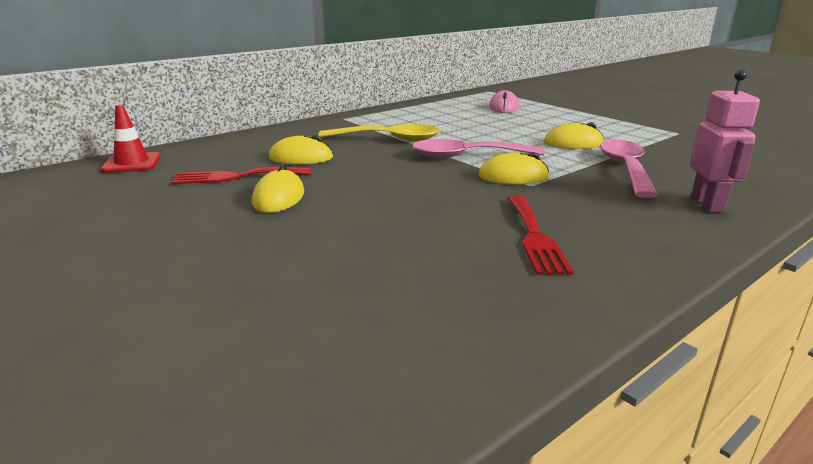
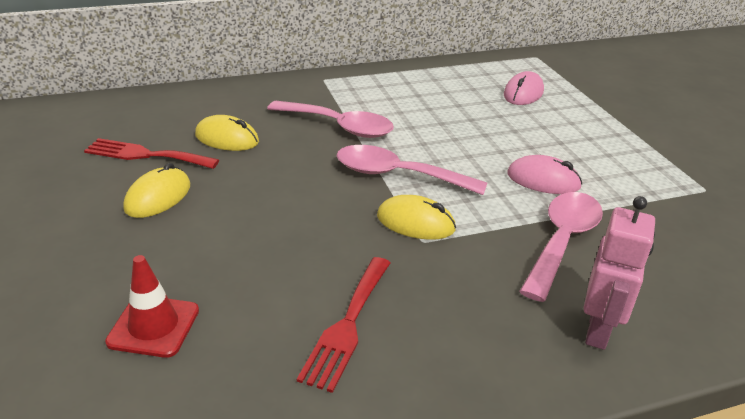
camera: 20 degrees right, 10 degrees up
(132, 163) = (74, 113): red traffic cone -> red traffic cone (154, 326)
(388, 139) = (339, 126): yellow spoon -> pink spoon
(573, 143) = (543, 180): yellow mouse -> pink mouse

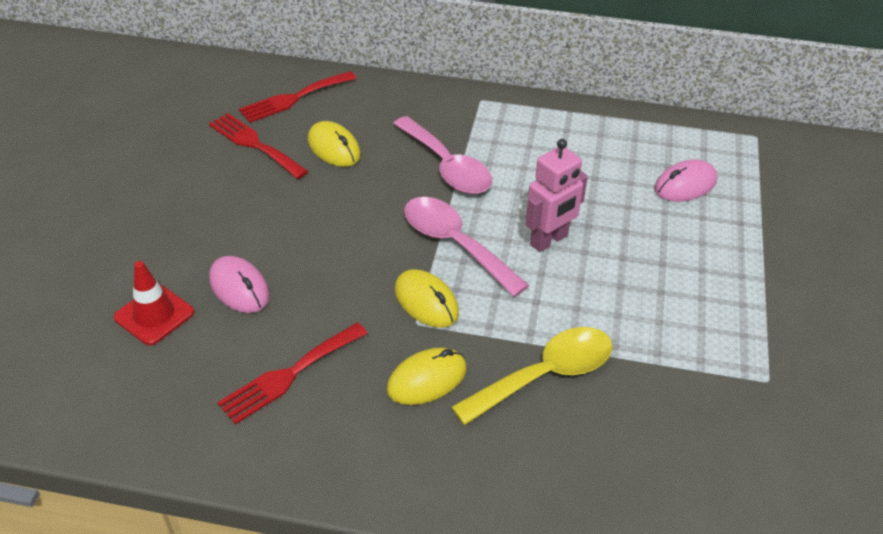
camera: 30 degrees right, 10 degrees up
(156, 114) = (294, 98): none -> red fork
(158, 197) = (235, 194): yellow mouse -> yellow mouse (427, 379)
(543, 180) = (595, 302): pink mouse -> pink mouse (239, 288)
(562, 241) = (545, 375): pink spoon -> yellow spoon
(598, 330) = (489, 472): pink robot -> pink robot (549, 240)

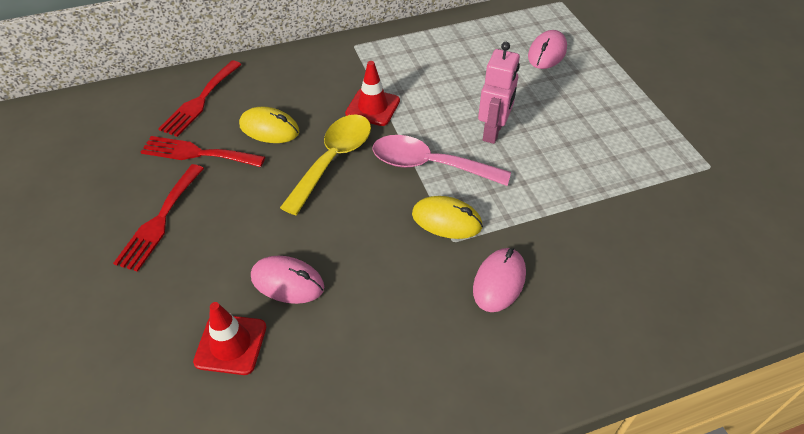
camera: 30 degrees left, 5 degrees up
(289, 375) = (392, 335): red fork -> red fork (160, 220)
(427, 379) = (499, 282): yellow mouse -> pink mouse
(447, 167) = (372, 107): pink spoon -> red traffic cone
(545, 375) = (576, 234): yellow spoon -> yellow spoon (333, 159)

